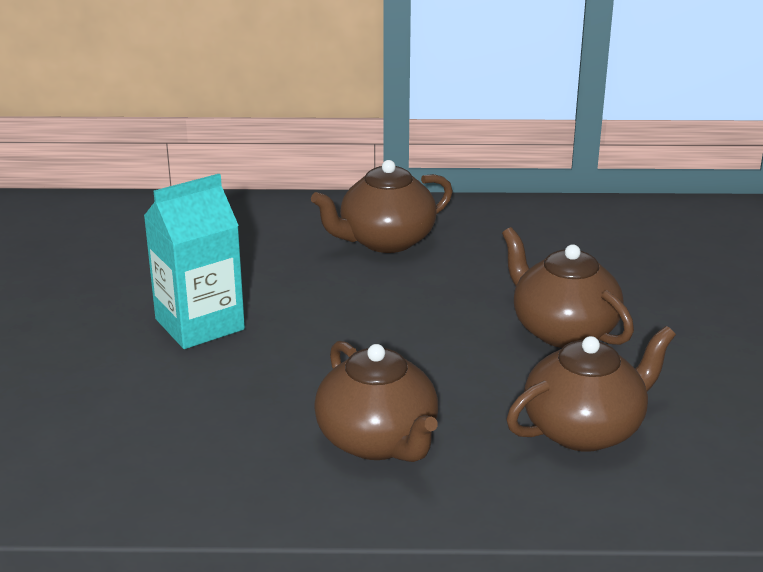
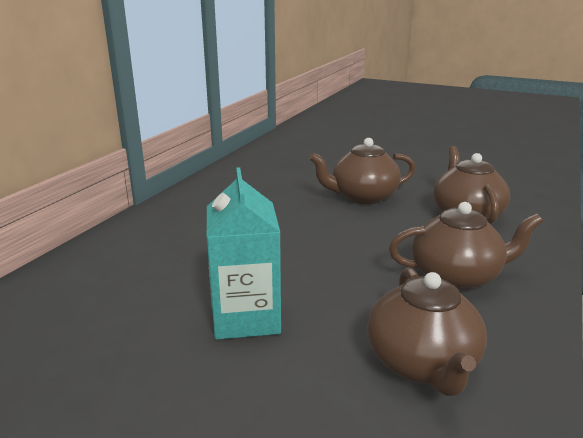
camera: 65 degrees left, 5 degrees down
(385, 241) = (204, 218): brown teapot -> brown teapot (422, 364)

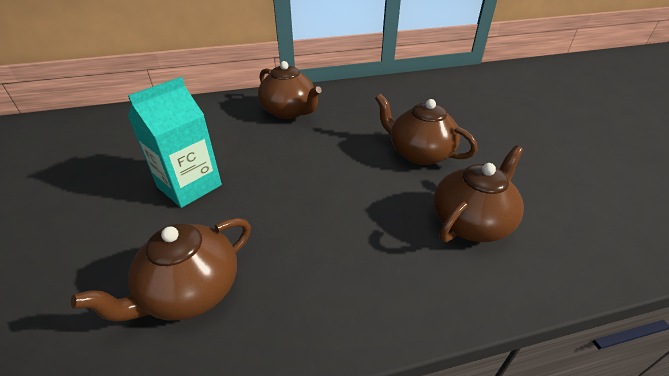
camera: 50 degrees right, 15 degrees up
(456, 276) = (342, 260): brown teapot -> brown teapot (289, 111)

